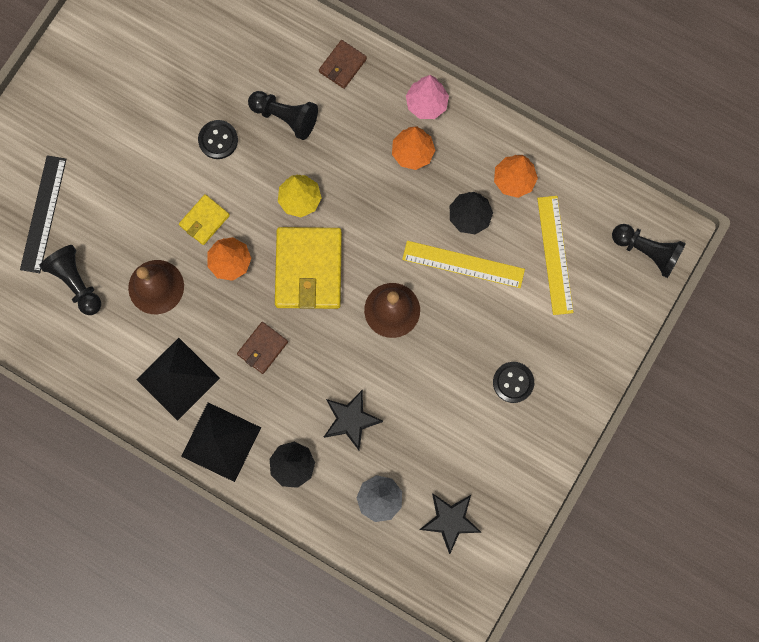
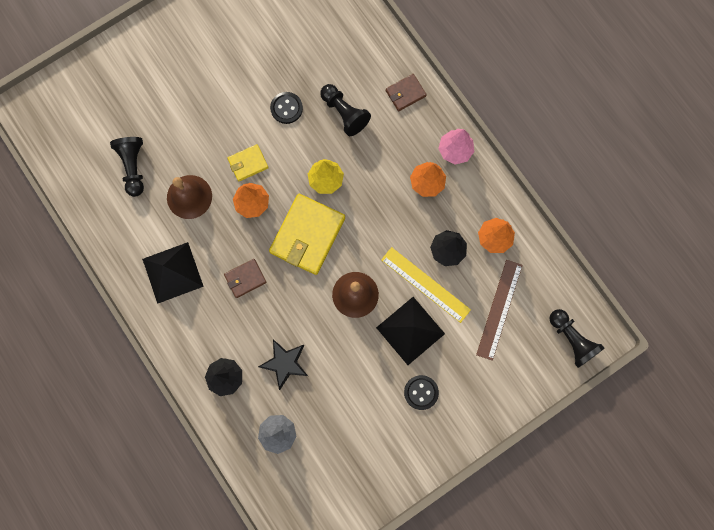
camera: 25 degrees right, 0 degrees up
(43, 214) = (134, 106): black ruler -> none
(221, 442) = (181, 334): black pyramid -> black pyramid (410, 330)
(450, 520) = (323, 475): black star -> none
(555, 255) = (499, 309): yellow ruler -> brown ruler

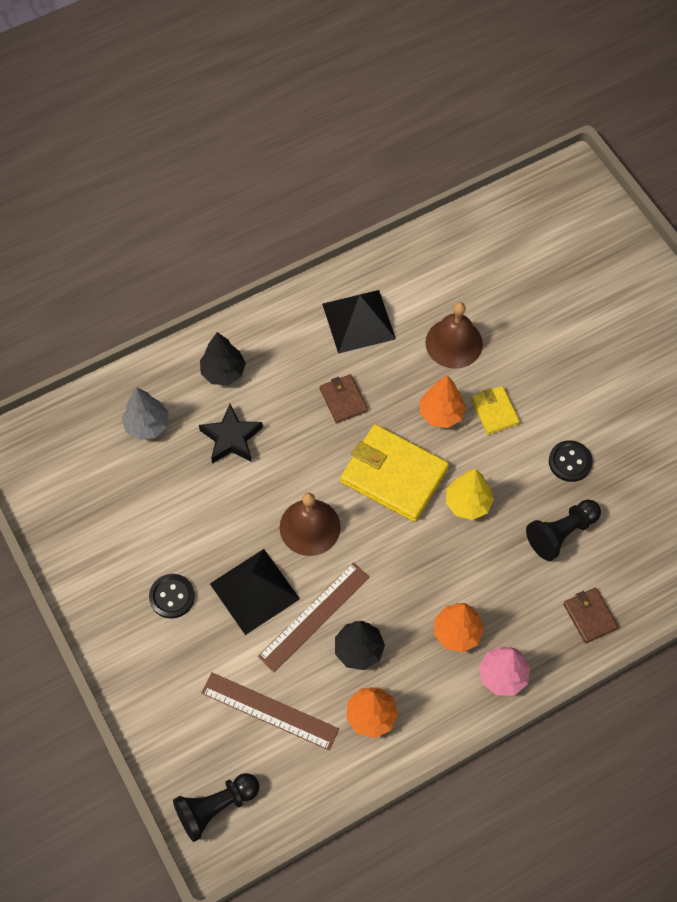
camera: 95 degrees right, 15 degrees down
(133, 167) = (495, 284): black pawn -> none
(425, 284) = (314, 616): yellow ruler -> brown ruler

